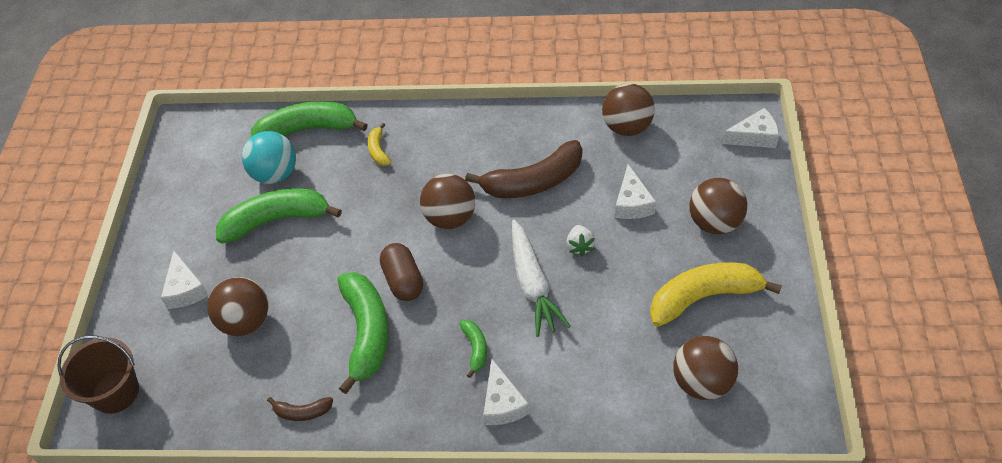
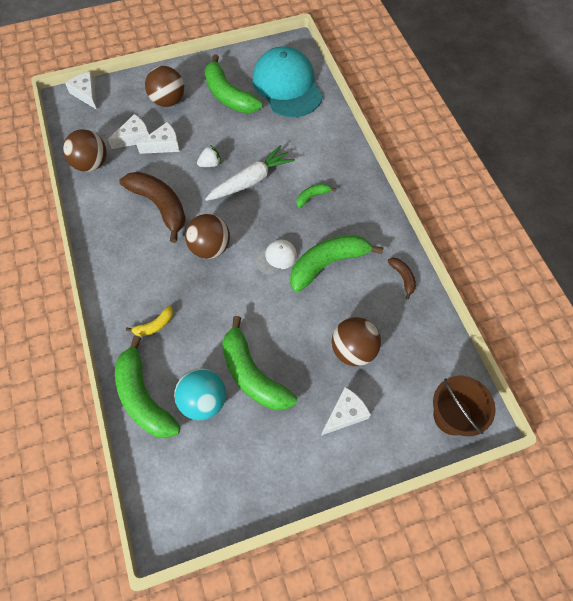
camera: 115 degrees left, 10 degrees up
(403, 280) = (276, 257): brown capsule -> white cap
(502, 403) = (343, 171): white cheese -> white cheese (134, 137)
(701, 382) = (287, 86): brown ball -> turquoise cap
(703, 297) = (228, 95): yellow banana -> green banana

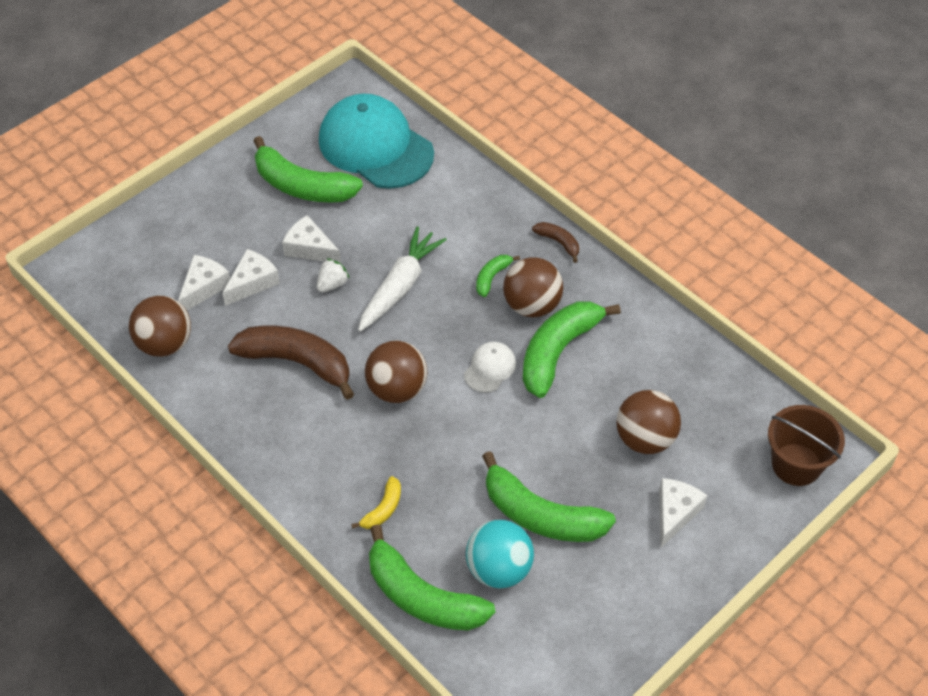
camera: 25 degrees left, 10 degrees down
(86, 94) = (94, 253): white cheese -> white cheese (309, 248)
(168, 101) = (221, 222): brown ball -> brown ball (532, 305)
(403, 278) = (658, 333): brown banana -> brown banana (558, 242)

